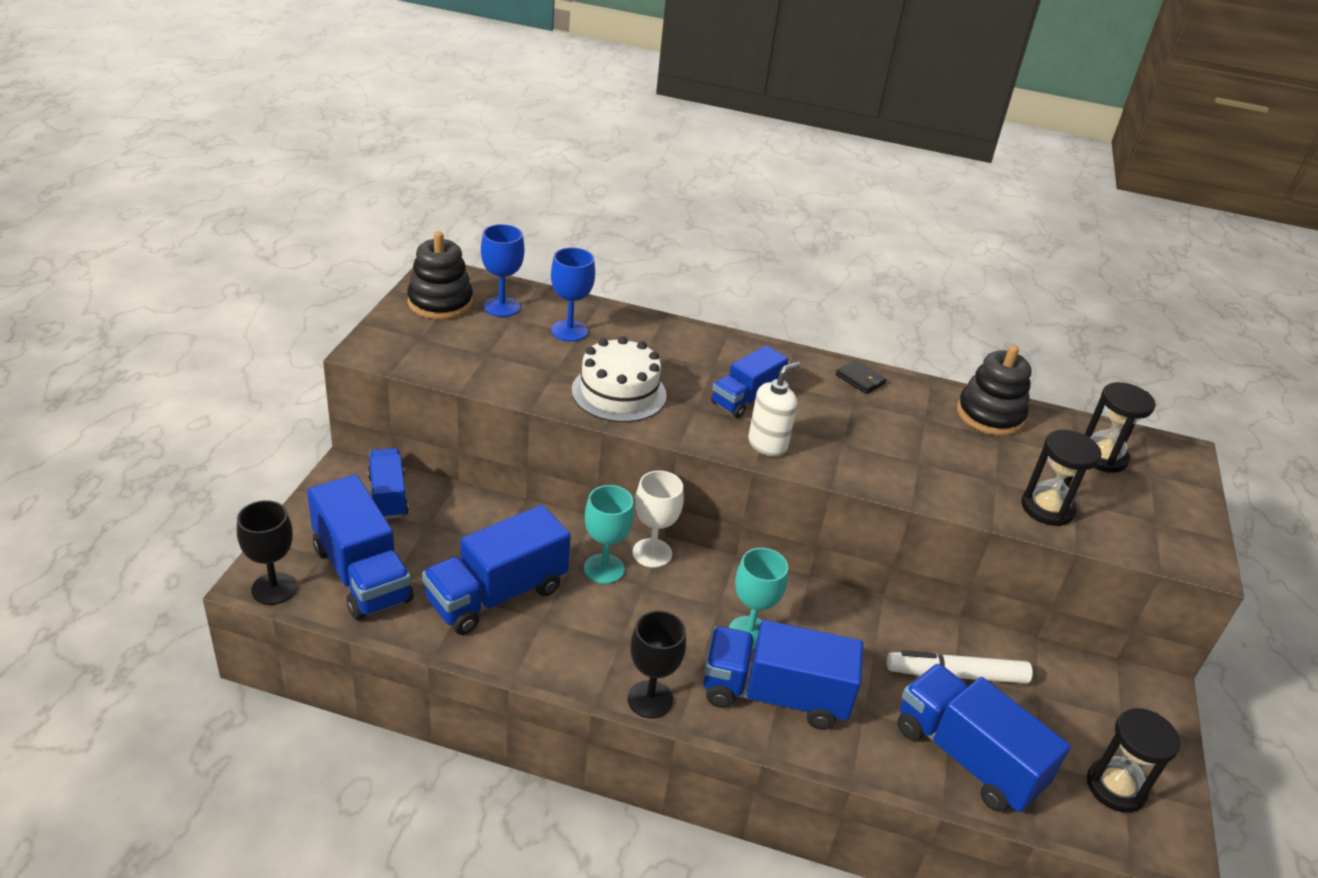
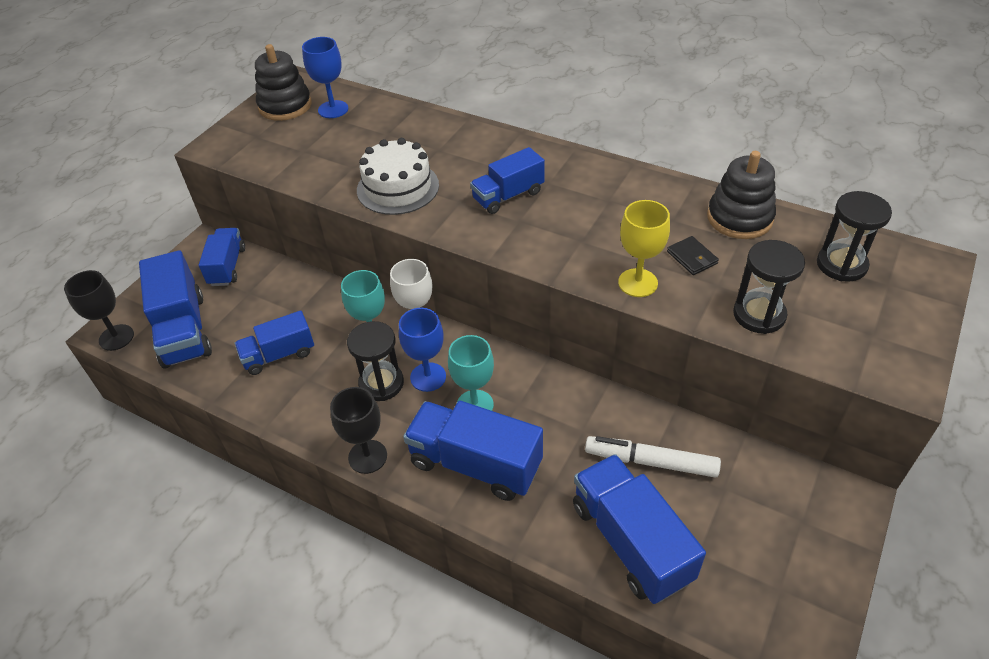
camera: 20 degrees right, 10 degrees up
(497, 595) = (279, 355): blue truck -> blue truck, size x0.63
(569, 331) = (380, 131): blue goblet -> blue goblet (428, 377)
(767, 445) = (509, 240): white soap dispenser -> none
(860, 379) = (624, 179): black wallet -> black wallet (692, 258)
(918, 483) = (638, 283): none -> yellow goblet
(1115, 787) = (769, 589): black hourglass -> black hourglass (381, 383)

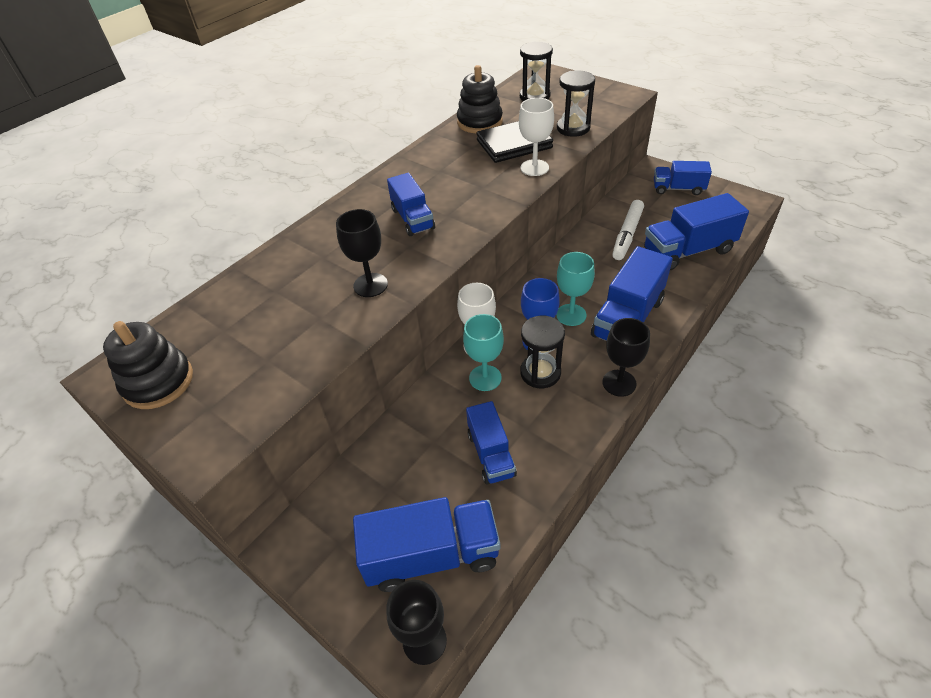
camera: 80 degrees left, 0 degrees up
(227, 267) = (337, 516): blue truck -> blue truck (678, 189)
(333, 109) = (198, 336): blue goblet -> none
(398, 187) = (370, 285): white cake -> black goblet
(638, 283) = (534, 168): yellow goblet -> white goblet
(692, 258) = (514, 144): black wallet -> black wallet, size x2.12

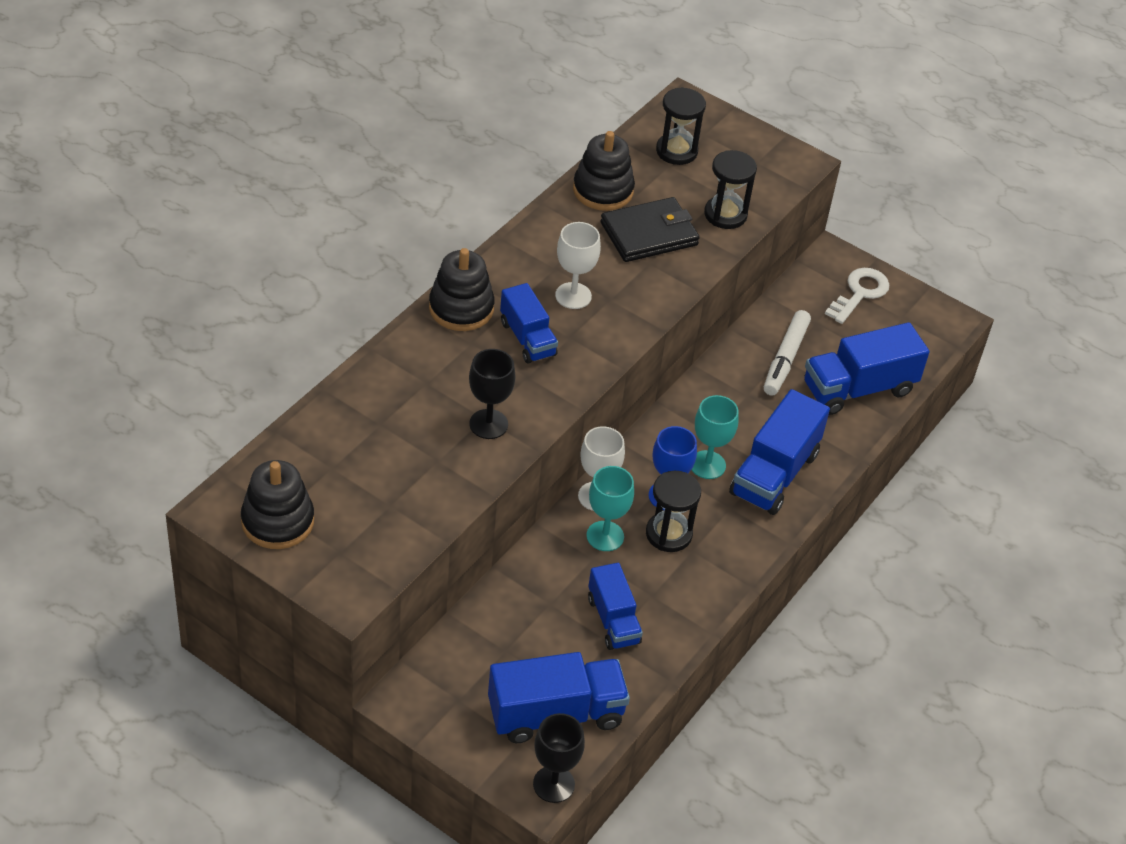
camera: 10 degrees left, 0 degrees up
(361, 202) = (461, 308): none -> black stacking toy
(534, 168) = (674, 275): white goblet -> white goblet (573, 296)
(619, 383) = (757, 551): black goblet -> none
(678, 189) = (860, 293): blue truck -> white key

